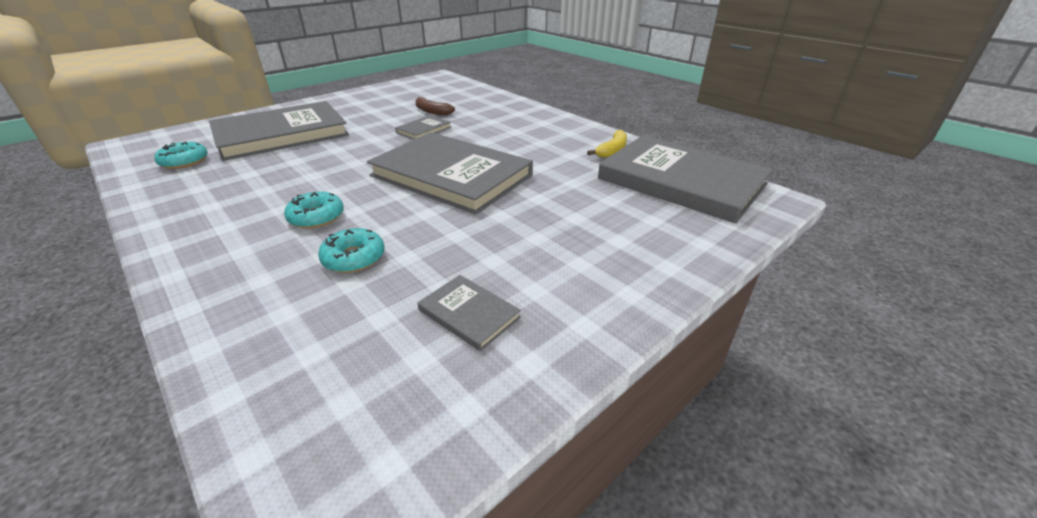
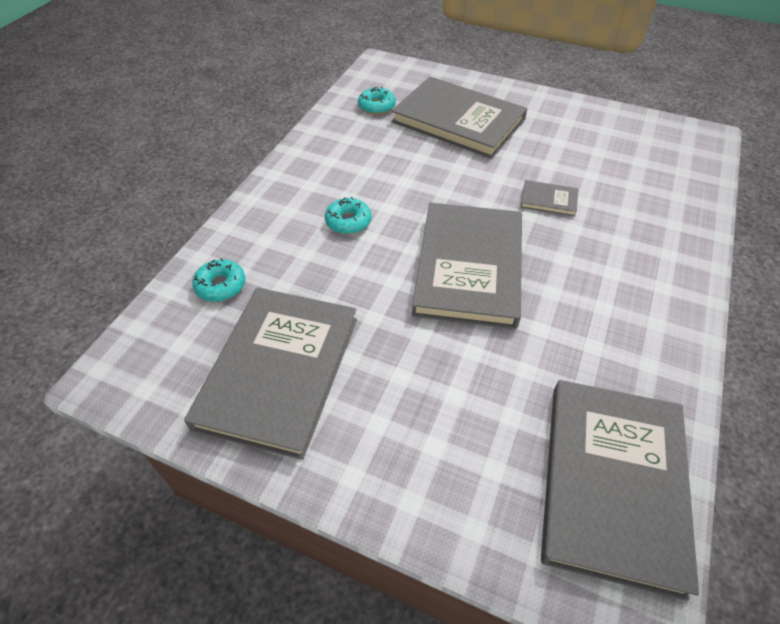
camera: 65 degrees right, 15 degrees up
(354, 258) = (310, 272): turquoise donut -> turquoise donut (221, 285)
(432, 111) = (599, 183): brown banana -> none
(469, 314) = (278, 371): grey book -> grey book, size x2.41
(612, 150) = (642, 384): yellow banana -> none

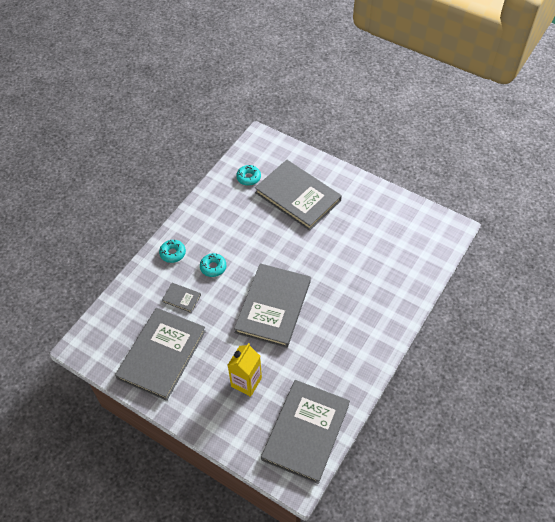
camera: 10 degrees right, 5 degrees up
(221, 285) = (138, 301): turquoise donut -> turquoise donut (173, 253)
(459, 400) = (246, 382): none -> yellow carton
(548, 200) = (333, 266): grey book -> grey book (181, 298)

